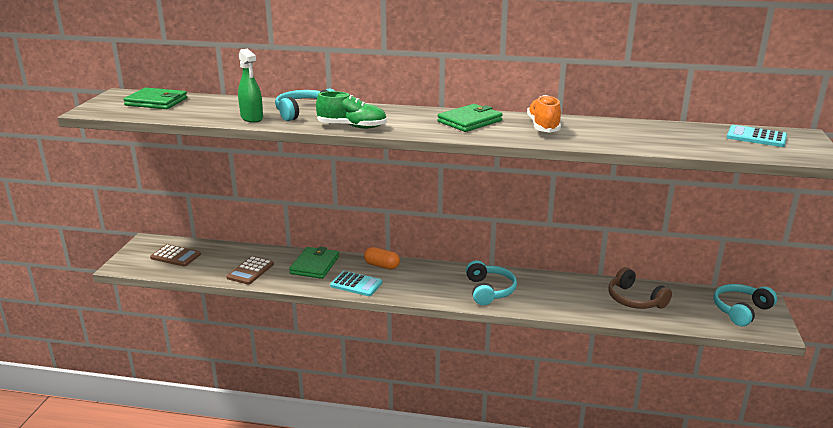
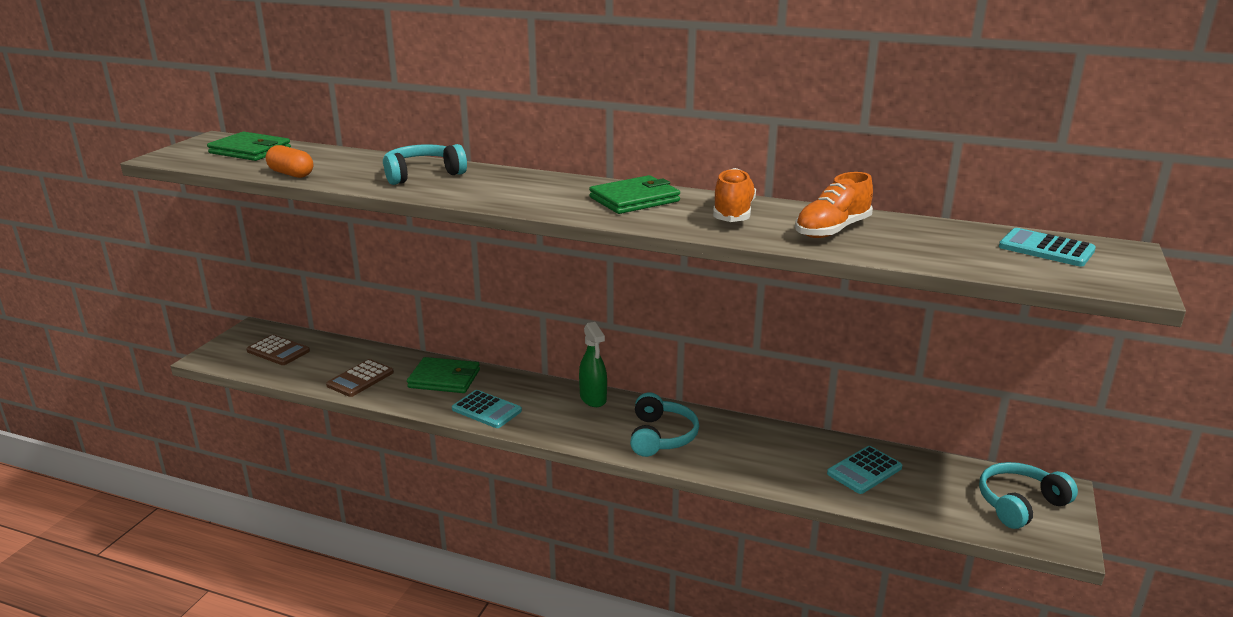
camera: 10 degrees right, 0 degrees up
(252, 118) = (351, 178): green spray bottle -> green spray bottle (593, 398)
(315, 265) = (444, 379): green wallet -> green wallet turned 75 degrees clockwise
(352, 126) = (471, 197): green shoe -> none
(382, 266) = (530, 387): orange capsule -> orange capsule (291, 174)
(615, 134) = (832, 230): none -> orange shoe
(634, 299) = (864, 470): brown headphones -> turquoise calculator

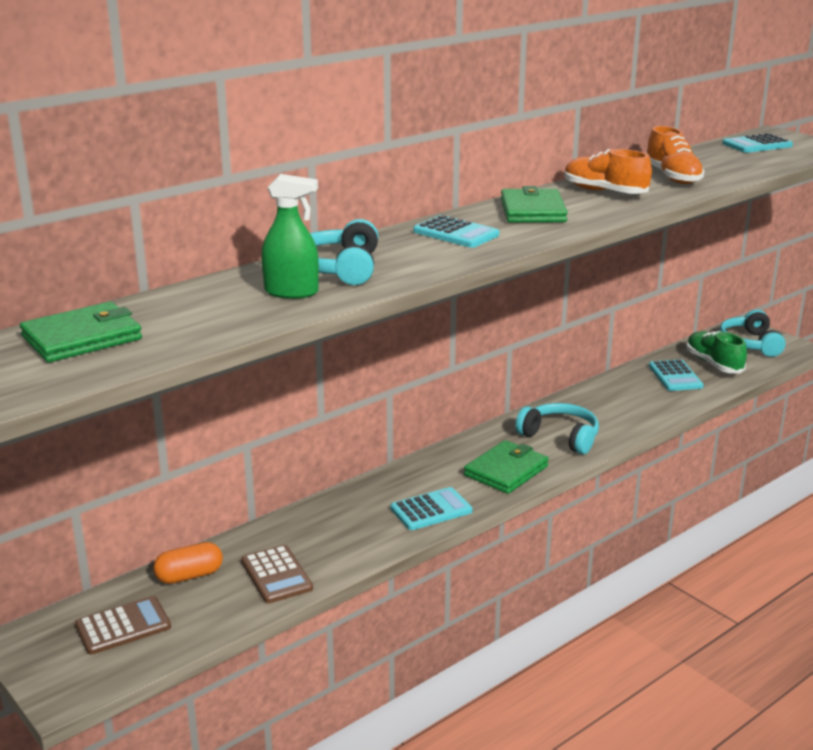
camera: 60 degrees left, 0 degrees up
(291, 174) = (236, 326): orange capsule -> orange capsule (189, 576)
(444, 379) = (338, 520): green wallet -> green wallet (506, 471)
(540, 188) = (456, 233): none -> turquoise calculator
(593, 398) = (465, 449): green spray bottle -> green spray bottle (292, 292)
(929, 489) = (713, 364): none -> green shoe

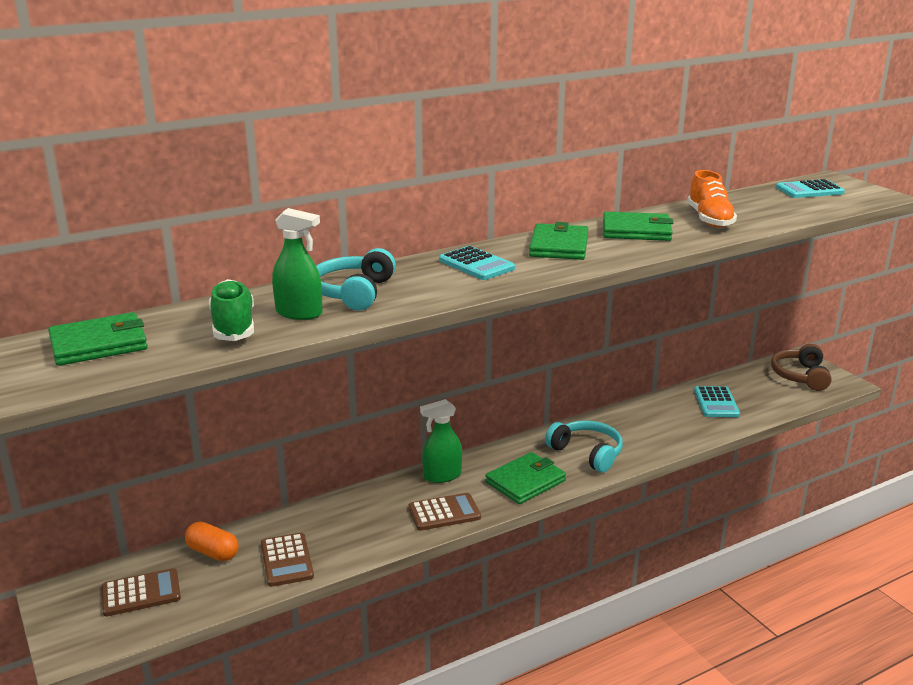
camera: 10 degrees right, 0 degrees up
(189, 576) = (213, 552): orange capsule -> orange capsule turned 45 degrees clockwise
(415, 473) = (442, 476): none -> green spray bottle
(431, 510) = (444, 513): turquoise calculator -> brown calculator
(604, 192) = (636, 231): orange shoe -> green wallet
(713, 364) = (757, 393): green shoe -> green shoe (233, 326)
(750, 344) = (800, 376): turquoise headphones -> brown headphones

